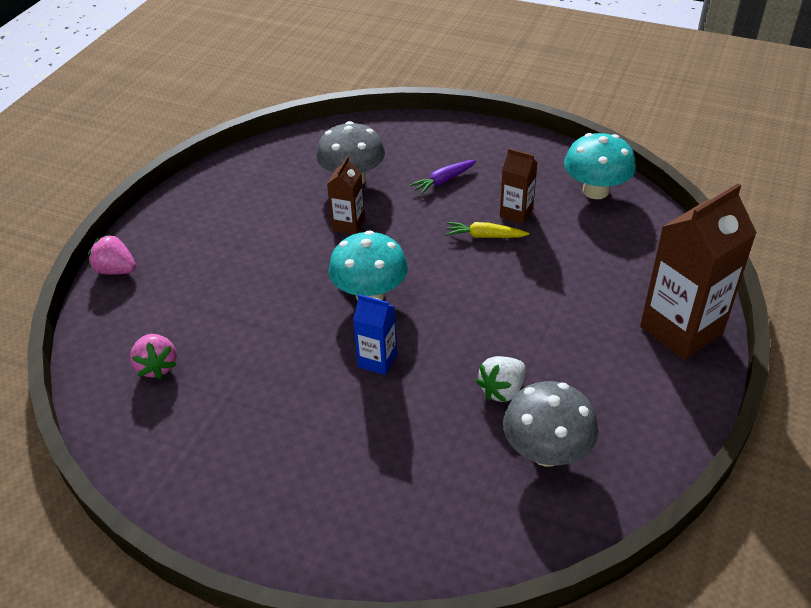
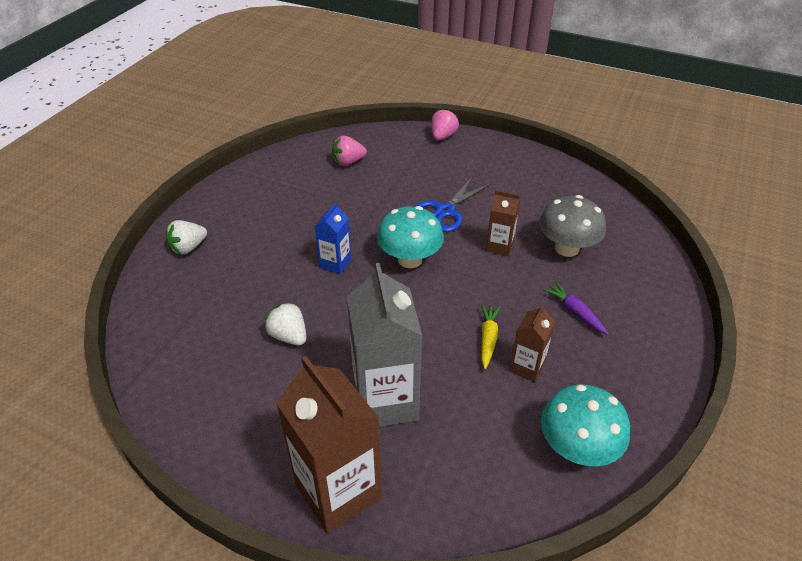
camera: 90 degrees right, 0 degrees up
(282, 267) = (445, 211): none -> blue scissors
(344, 533) = (188, 248): none -> white strawberry
(546, 452) = (218, 358): grey mushroom -> none
(575, 304) = (385, 401): none -> grey carton

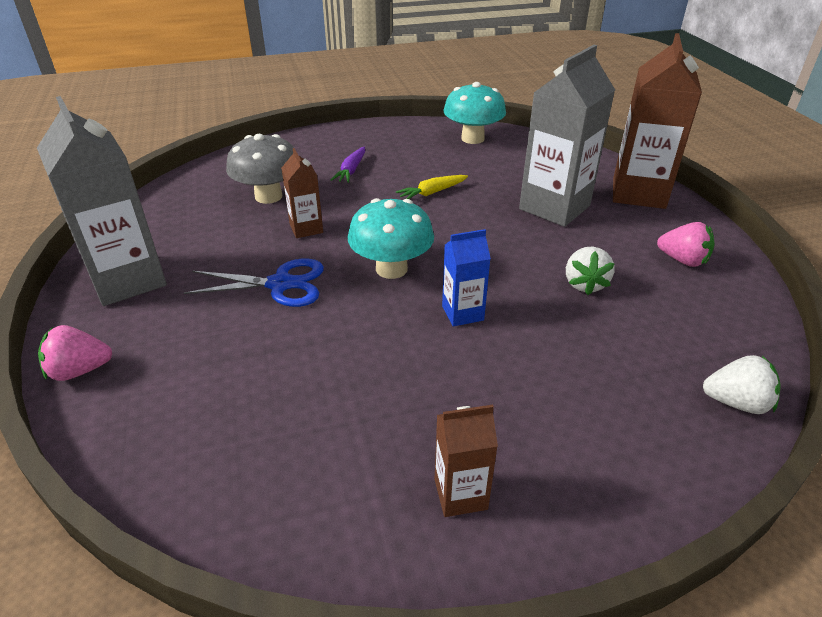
camera: 130 degrees left, 5 degrees down
(188, 248) = (621, 467): white strawberry -> white strawberry (736, 402)
(348, 162) = (242, 435): pink strawberry -> pink strawberry (682, 260)
(509, 164) = (128, 280): none -> grey carton
(527, 367) = (436, 170): brown carton -> brown carton (460, 494)

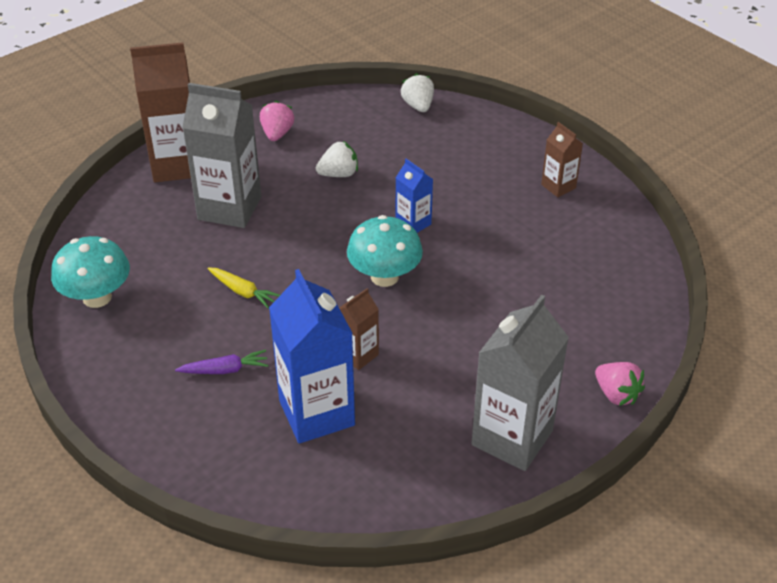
camera: 115 degrees left, 5 degrees up
(268, 196) = (316, 413): grey mushroom -> blue carton
(280, 284) = (448, 333): blue scissors -> none

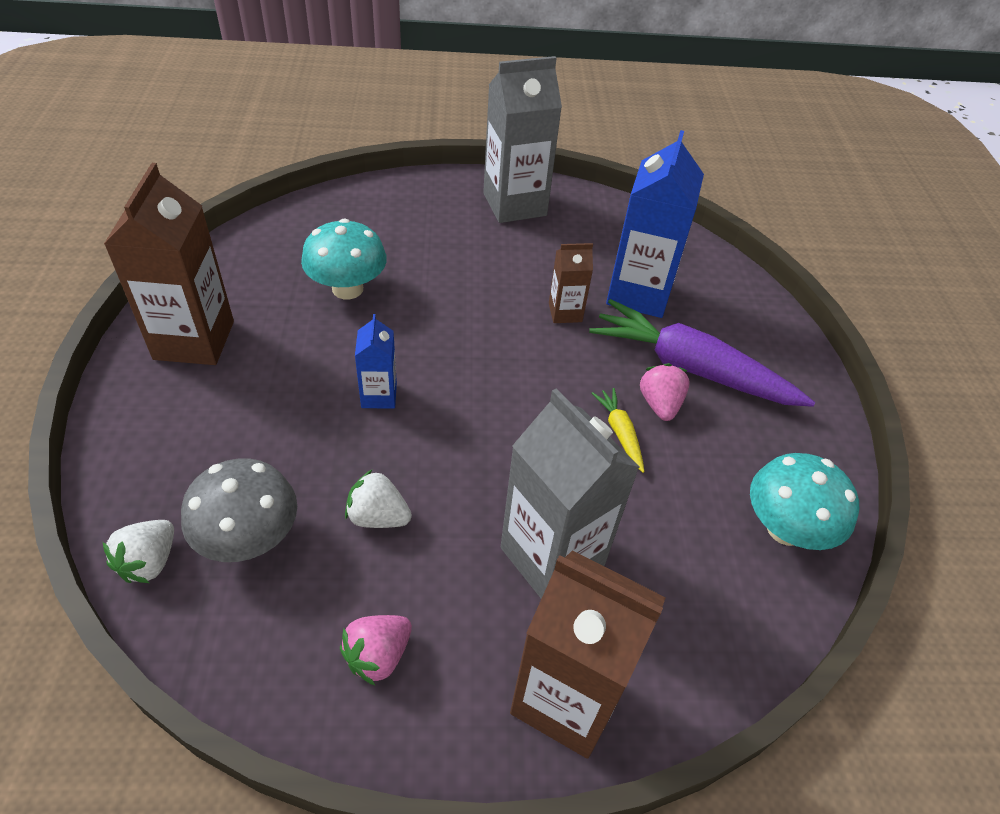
camera: 145 degrees left, 5 degrees up
(225, 370) = (691, 368): purple carrot -> purple carrot, size x2.29
(384, 276) = (470, 361): turquoise mushroom -> turquoise mushroom (347, 289)
(388, 134) = (249, 538): none -> grey mushroom
(558, 186) = (194, 340): brown carton -> brown carton, size x1.97
(616, 394) = (413, 185): pink strawberry -> pink strawberry (660, 404)

